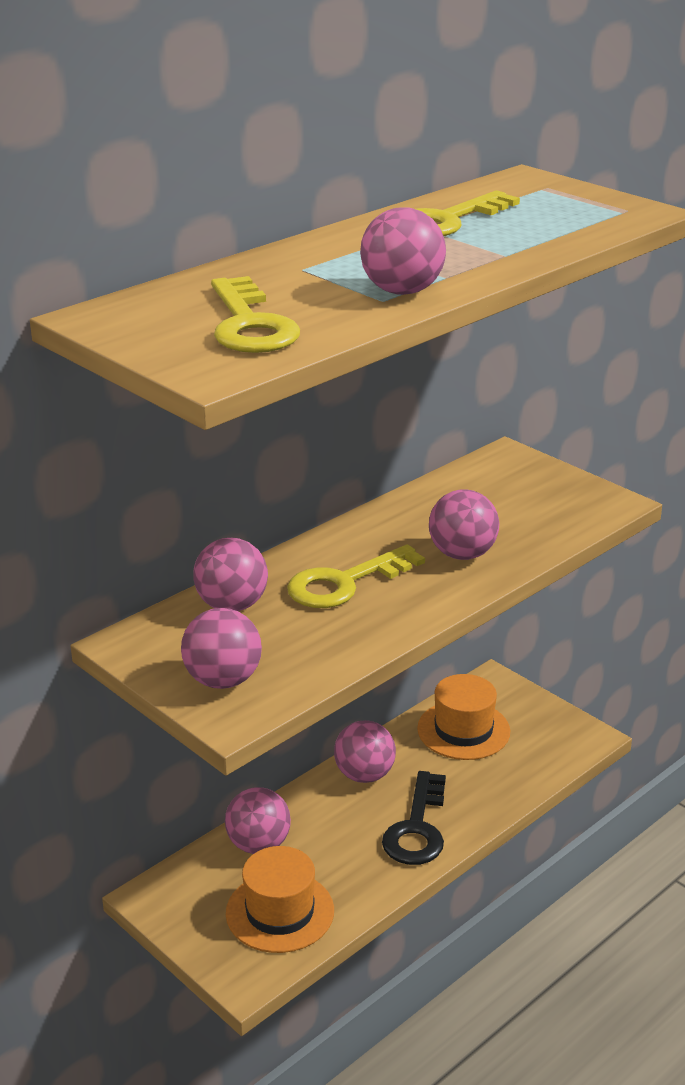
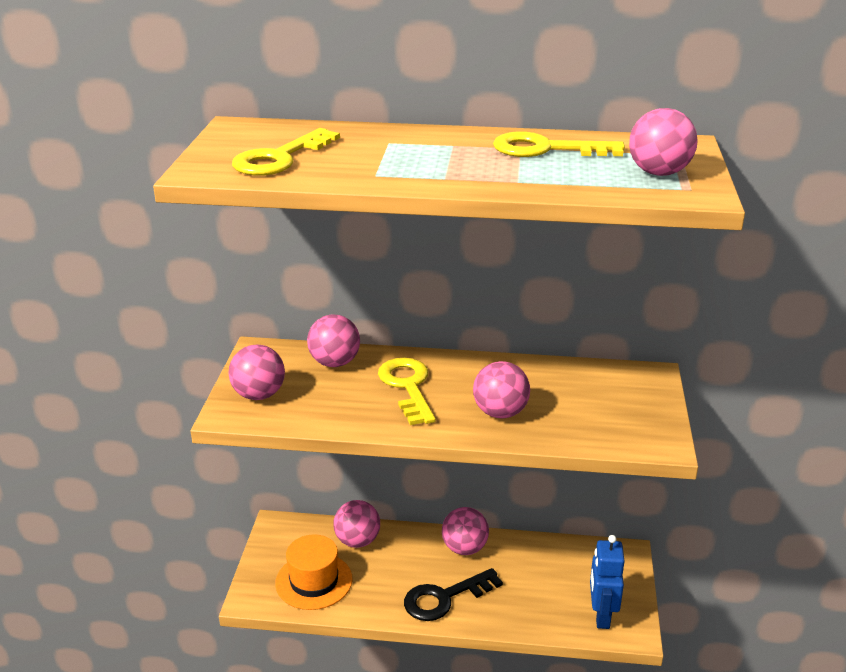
camera: 50 degrees right, 0 degrees up
(345, 583) = (408, 387): yellow key -> yellow key turned 60 degrees clockwise
(402, 291) = (398, 175): pink ball -> pink ball (659, 173)
(463, 730) = (560, 567): orange hat -> none
(550, 743) = (601, 615): none -> blue robot

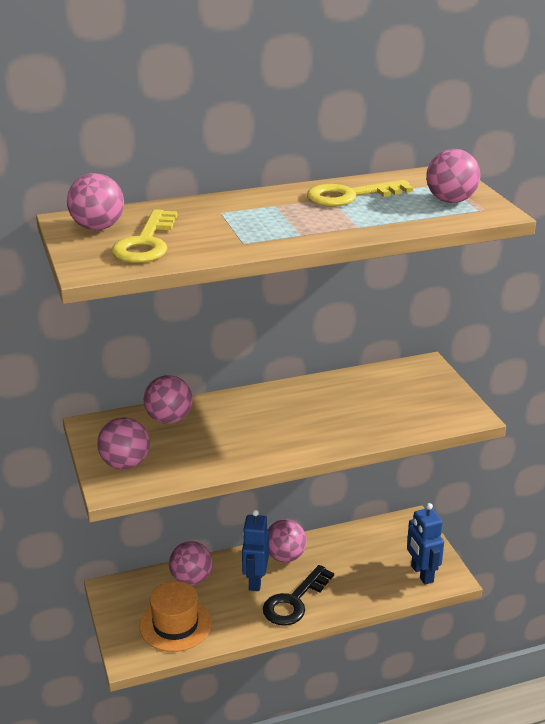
camera: 25 degrees left, 0 degrees up
(408, 387) = (247, 423): yellow key -> none
(419, 563) = (255, 580): none -> blue robot
(500, 413) = (337, 424): pink ball -> pink ball (98, 227)

